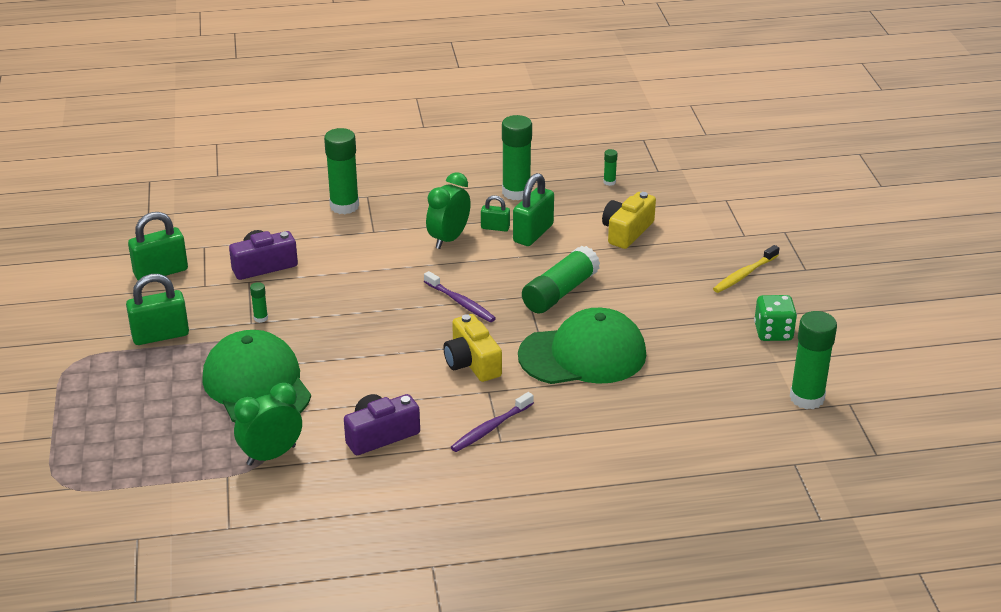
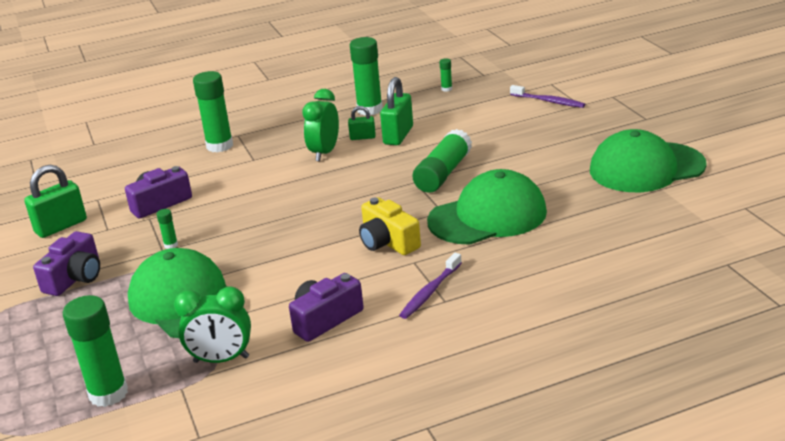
camera: 10 degrees left, 5 degrees down
(160, 335) = (75, 278): green padlock -> purple camera
(271, 455) = (221, 359): green clock -> green clock turned 135 degrees counterclockwise
(460, 302) = (356, 197): purple toothbrush -> purple toothbrush (548, 101)
(627, 231) = (479, 119): yellow camera -> none
(744, 274) = (597, 131): yellow toothbrush -> none
(773, 332) = (646, 168): green dice -> green cap
(807, 398) = (706, 211): green glue stick -> green glue stick (108, 394)

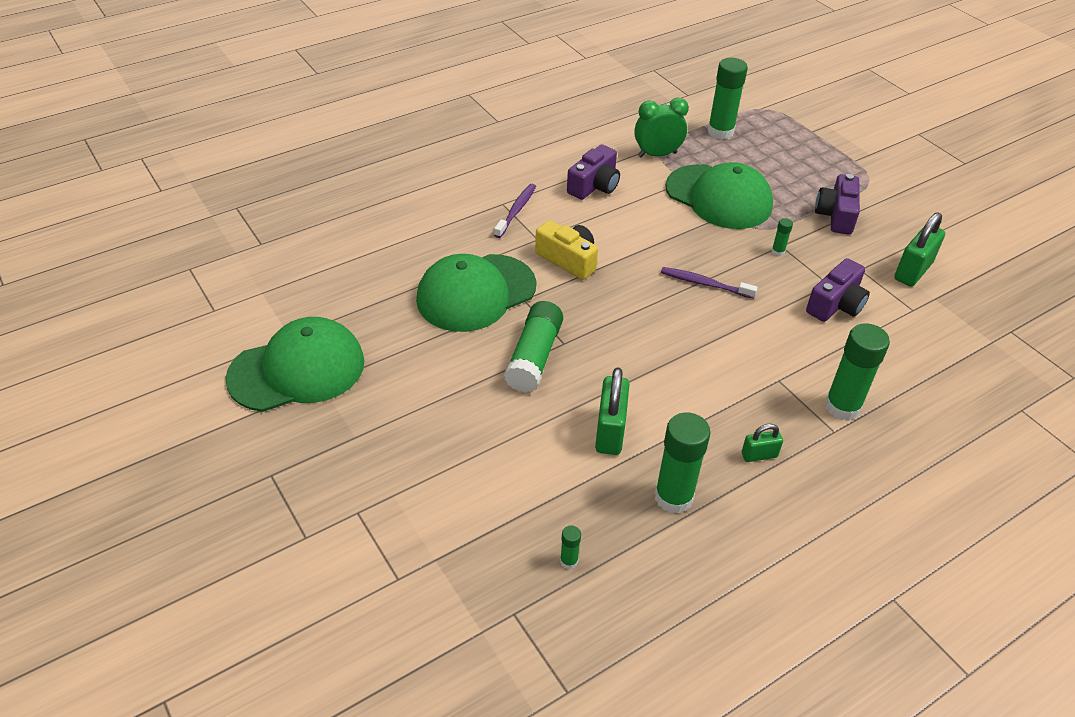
camera: 165 degrees right, 15 degrees up
(324, 153) = (694, 394): green clock -> none
(362, 137) = (657, 427): green padlock -> green padlock (759, 455)
(548, 101) = (404, 521): purple toothbrush -> purple toothbrush (705, 284)

